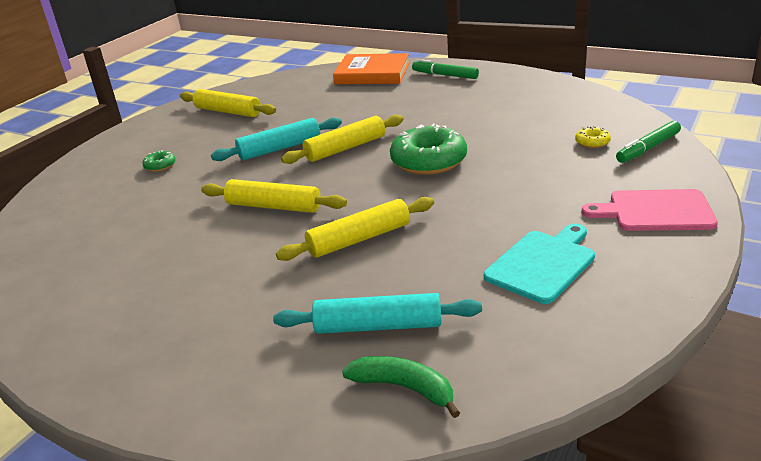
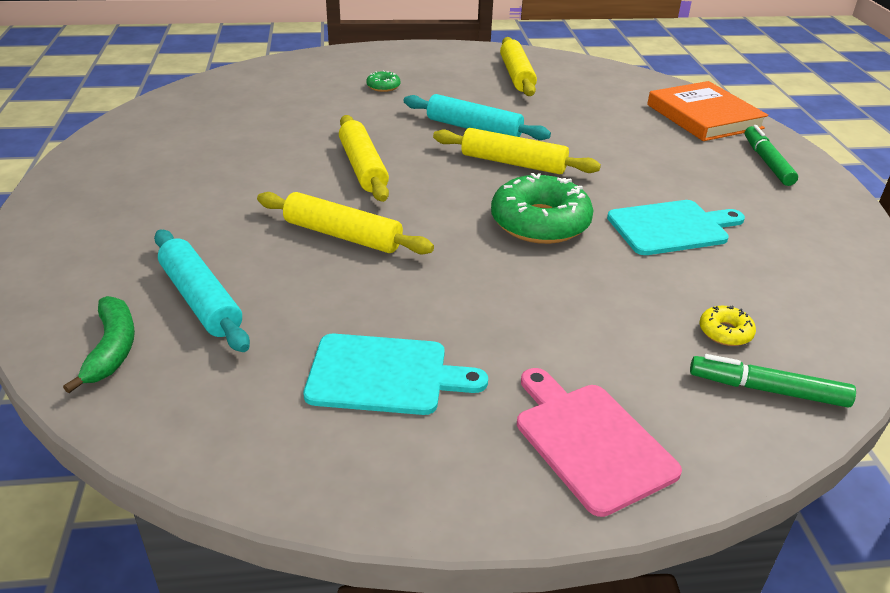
camera: 50 degrees right, 5 degrees up
(480, 123) = (671, 227): none -> turquoise cutting board

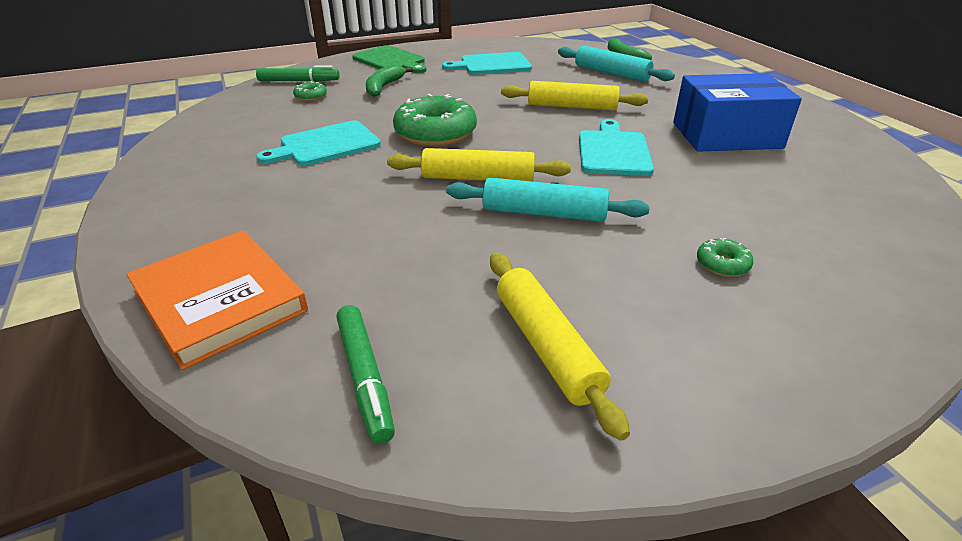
camera: 165 degrees right, 0 degrees up
(224, 164) = (726, 135): none -> blue box
(362, 167) = (613, 151): yellow rolling pin -> turquoise cutting board
(590, 442) = (391, 60): pink cutting board -> green cutting board
(604, 337) = (384, 87): none -> green banana
(725, 332) = (311, 96): yellow donut -> green donut
(767, 162) = (180, 229): green marker -> green marker (365, 377)

